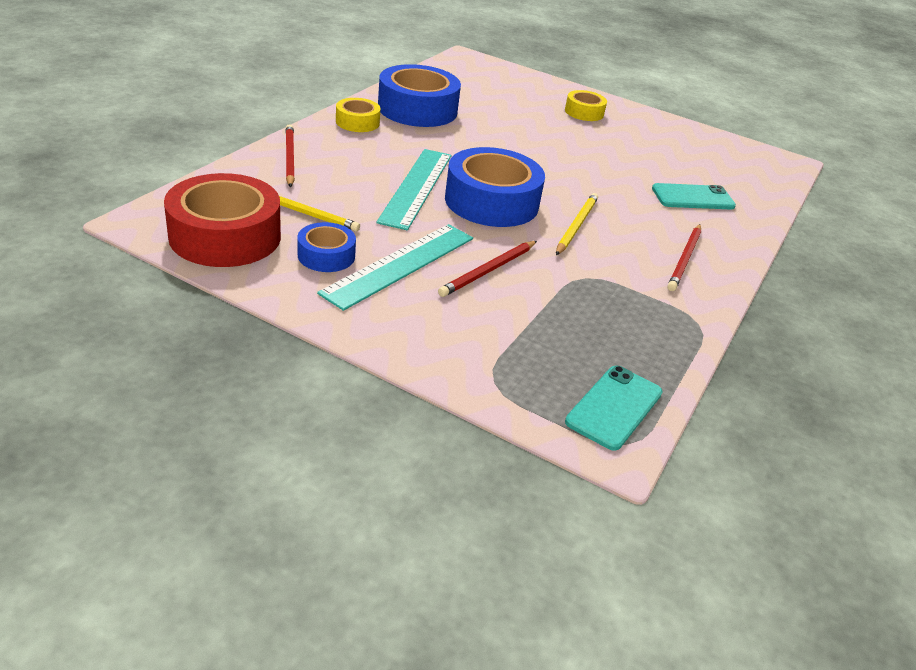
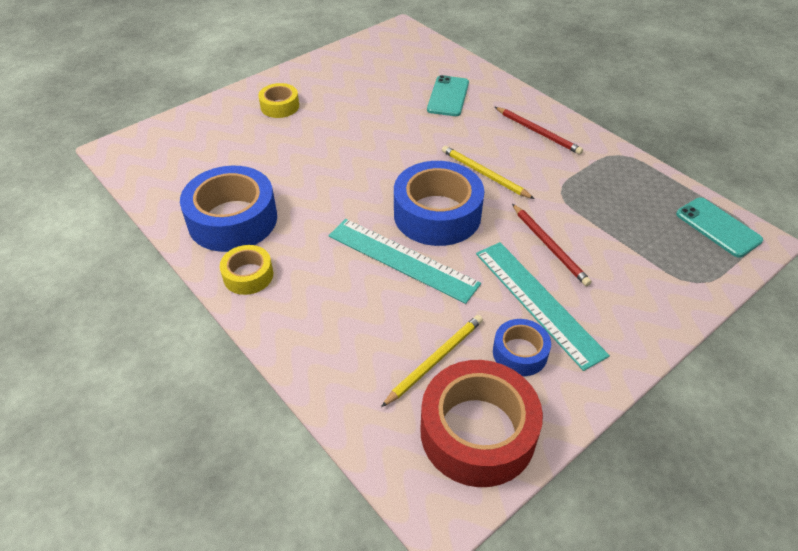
camera: 65 degrees left, 10 degrees up
(289, 157) = (317, 350): red pencil -> none

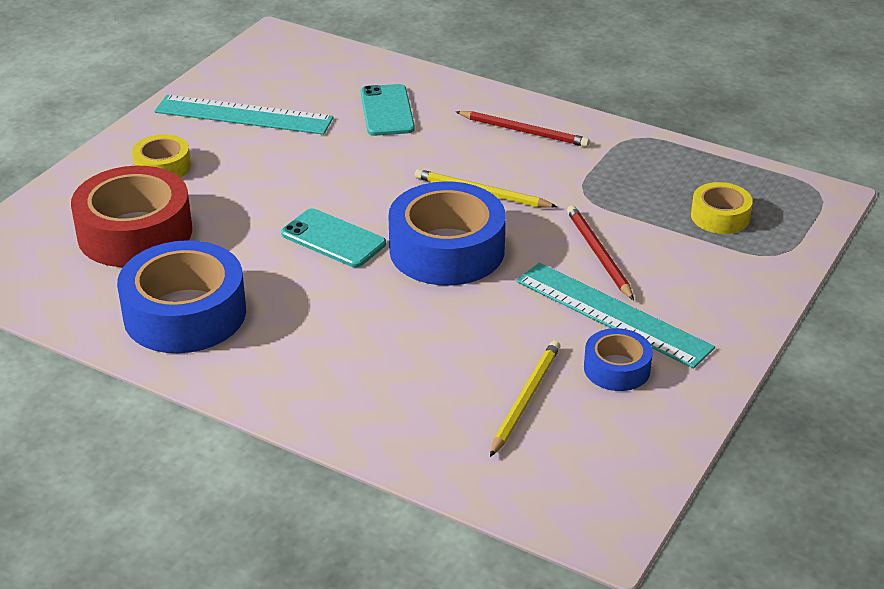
camera: 20 degrees left, 10 degrees down
(248, 275) = (246, 369): yellow tape -> yellow tape (720, 216)
(402, 259) = (430, 307): turquoise ruler -> turquoise ruler (244, 115)
(477, 432) = (608, 453): red tape -> red tape (135, 233)
(549, 246) = (598, 254): red pencil -> red pencil turned 150 degrees counterclockwise
(718, 227) = (777, 193): turquoise phone -> turquoise phone (333, 239)

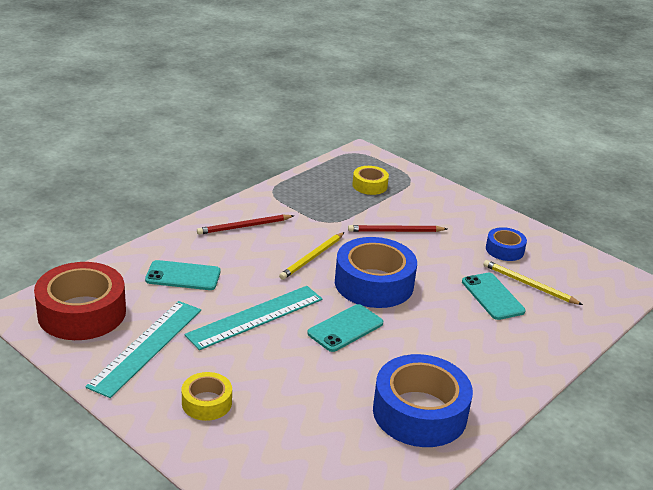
camera: 80 degrees left, 5 degrees down
(135, 233) = (302, 429): red tape -> red tape (82, 313)
(472, 361) = (492, 296): none -> turquoise phone
(524, 131) = (244, 226): red pencil -> red pencil turned 150 degrees counterclockwise
(612, 314) = (455, 240): turquoise ruler -> turquoise ruler (256, 317)

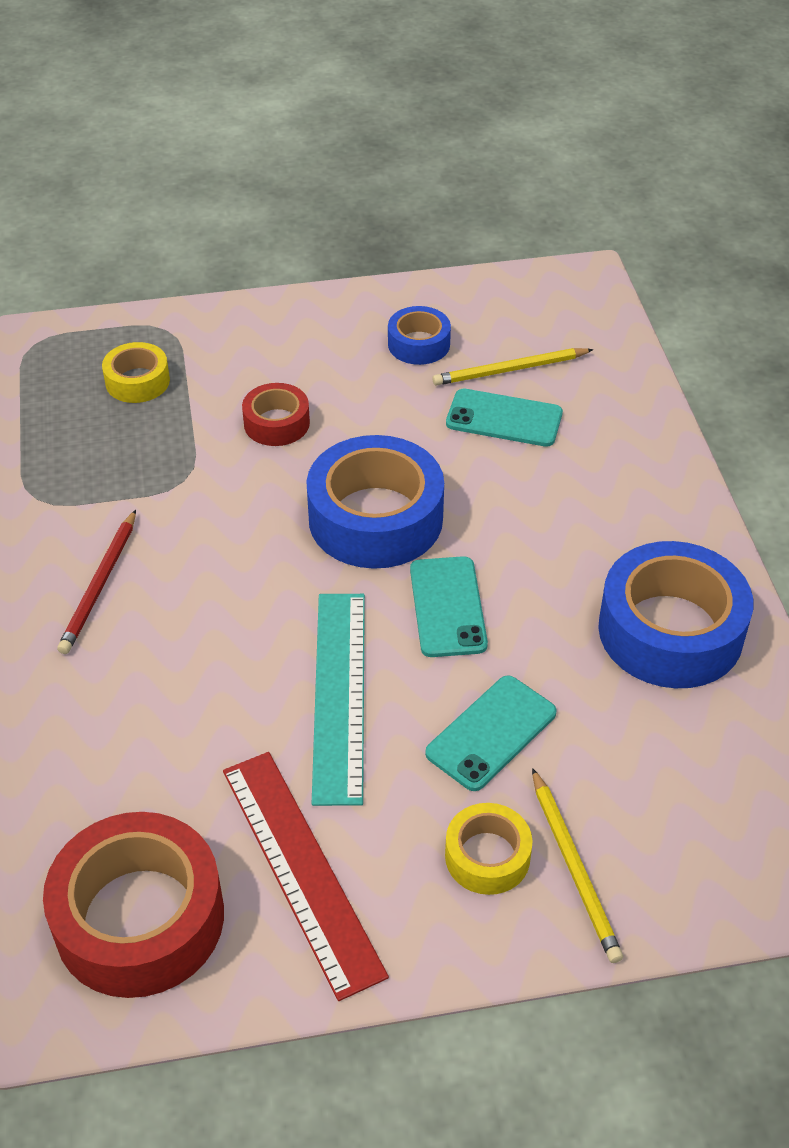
camera: 50 degrees left, 15 degrees up
(146, 347) = (300, 869): turquoise ruler -> red ruler
(183, 276) = (160, 731): turquoise phone -> turquoise phone (491, 733)
(312, 258) = (255, 550): yellow pencil -> yellow pencil (574, 868)
(395, 231) = (276, 423): red pencil -> red tape

